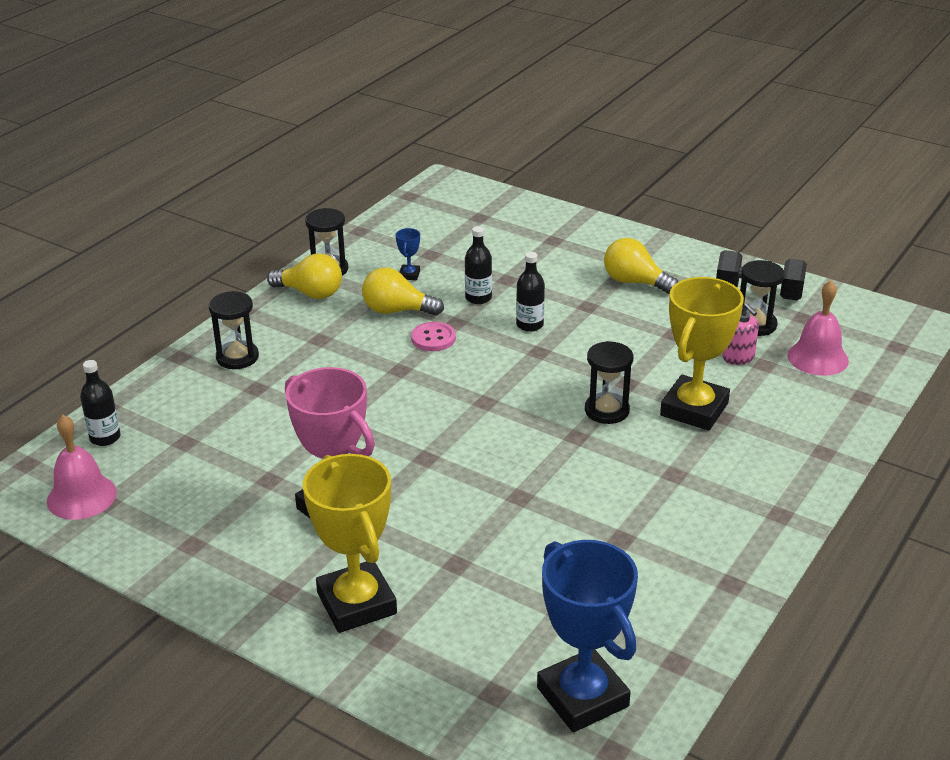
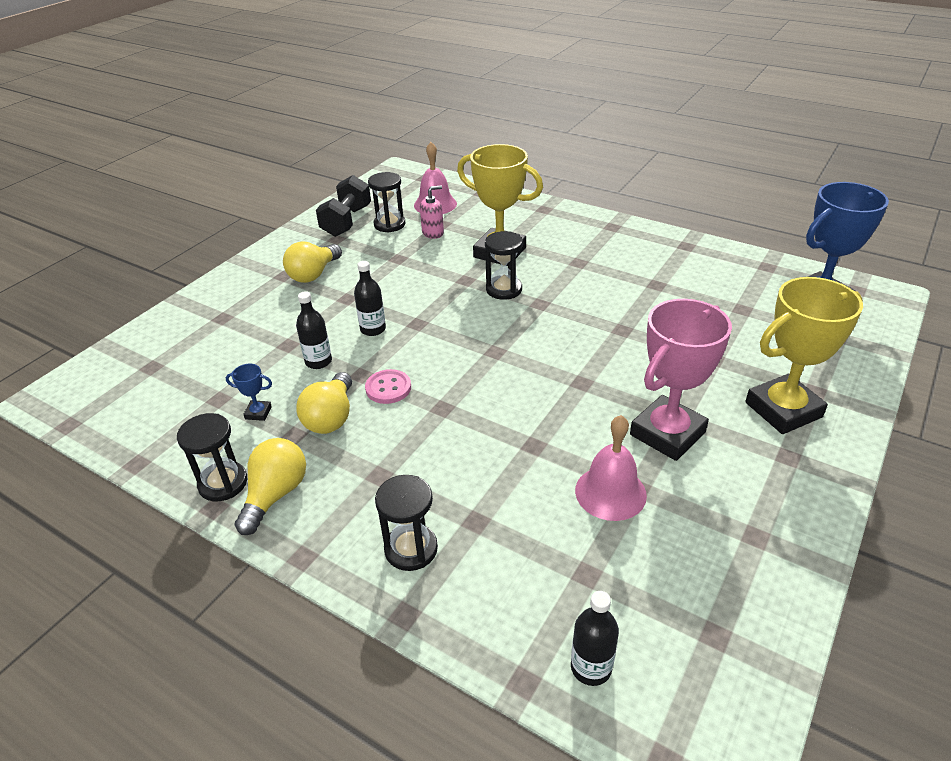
camera: 90 degrees left, 5 degrees up
(81, 496) = (712, 666): pink bell -> pink bell (610, 492)

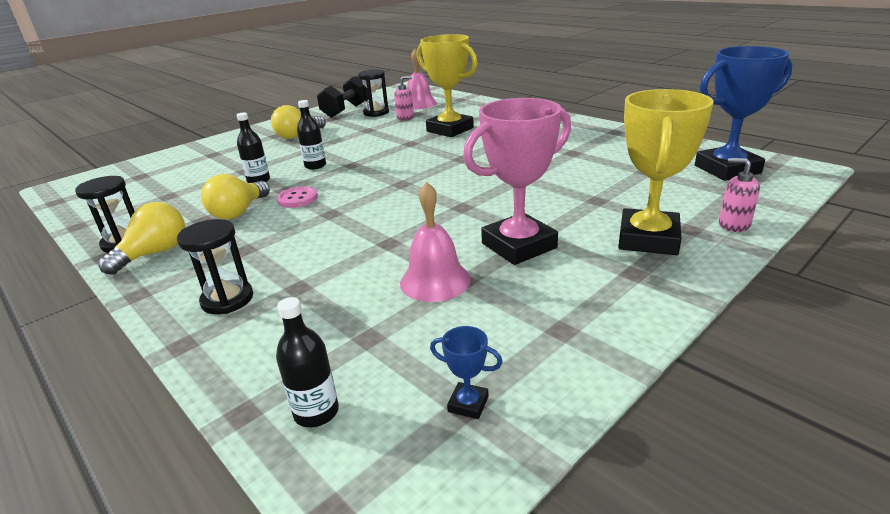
camera: 15 degrees right, 10 degrees down
(258, 413) = (188, 205): blue trophy -> blue trophy (468, 404)
(504, 289) = (437, 149): black hourglass -> none
(783, 410) = (648, 239): yellow trophy -> yellow trophy turned 60 degrees counterclockwise
(851, 381) = (733, 224): none -> pink soap dispenser

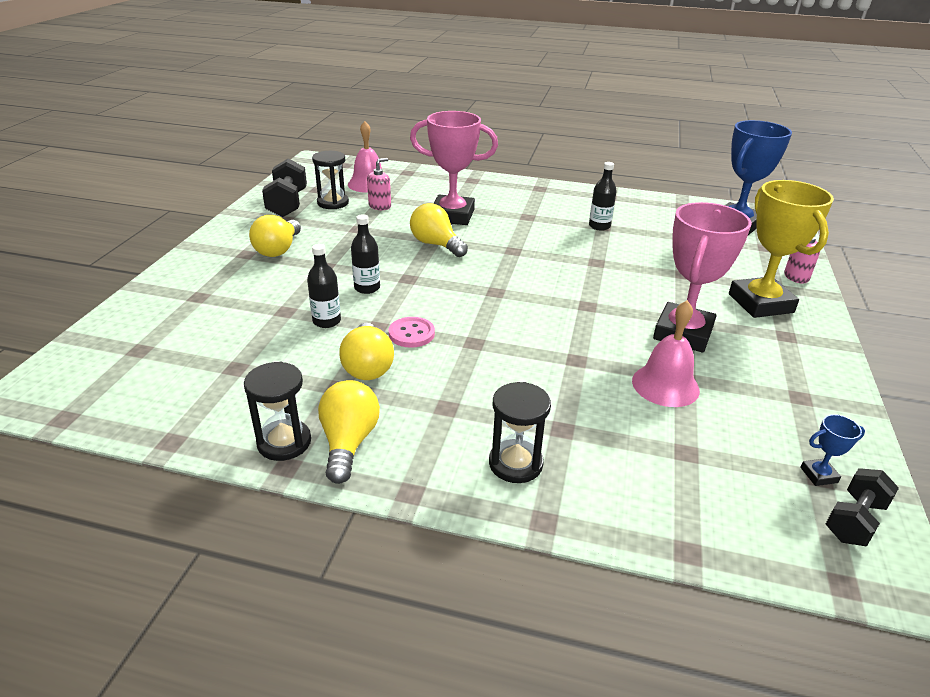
camera: 35 degrees left, 5 degrees up
(316, 412) = (737, 526): black bottle -> black bottle (599, 226)
(407, 146) = (436, 244): none -> yellow light bulb
(439, 460) = (854, 520): none -> black dumbbell
(450, 130) = (452, 215): yellow trophy -> pink trophy

